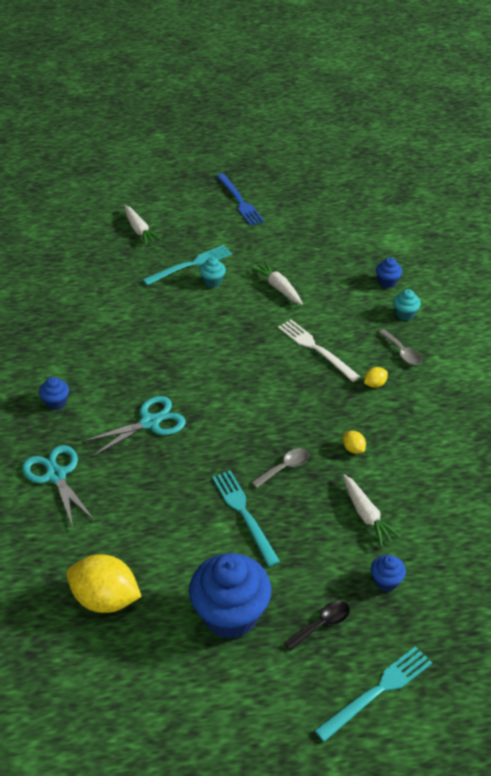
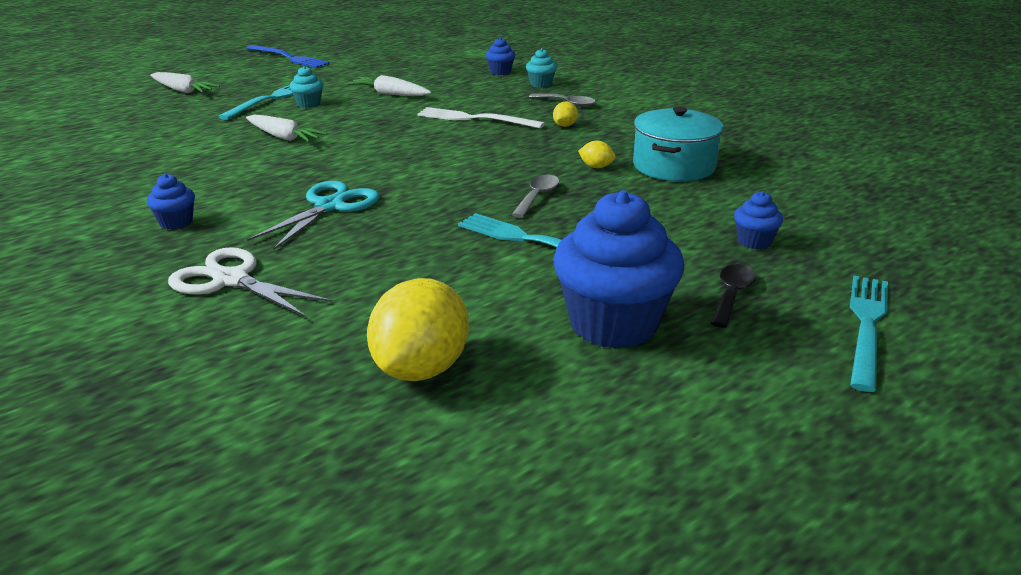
camera: 30 degrees left, 15 degrees down
(56, 475) = (231, 280): turquoise scissors -> white scissors
(105, 599) = (421, 368): yellow lemon -> yellow lemon turned 60 degrees counterclockwise
(366, 515) = (669, 204): white carrot -> white carrot (284, 137)
(410, 471) = (674, 166): none -> turquoise pot

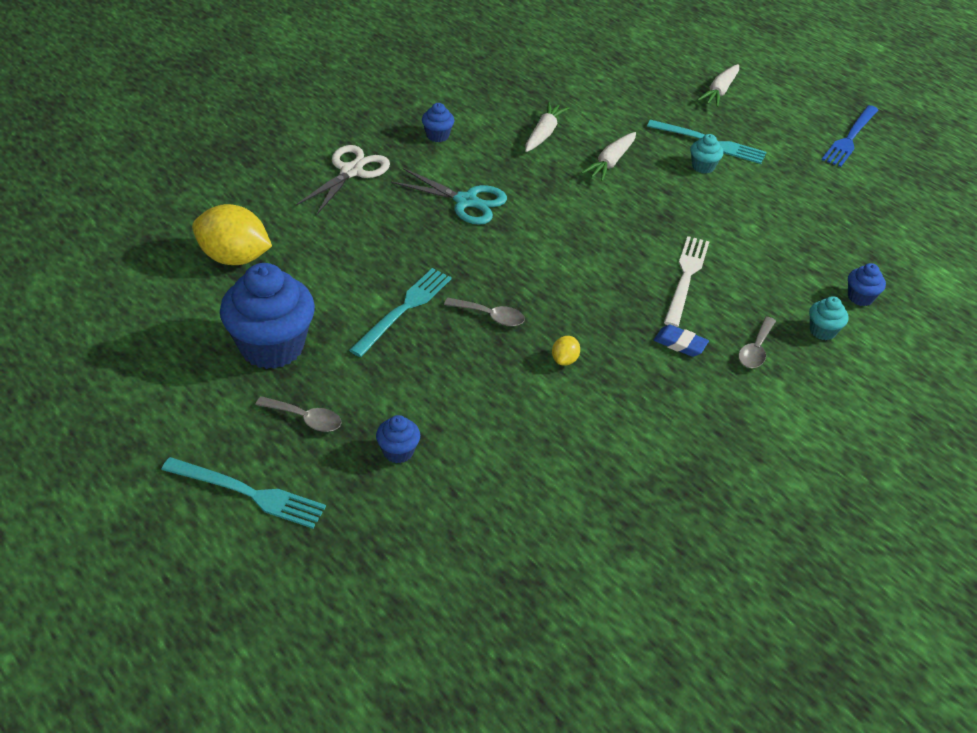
camera: 85 degrees right, 15 degrees up
(389, 94) = (748, 215): white carrot -> white carrot (544, 133)
(564, 125) = (680, 344): yellow lemon -> blue eraser
(674, 166) = (573, 420): turquoise pot -> none
(731, 295) = (305, 419): black spoon -> grey spoon

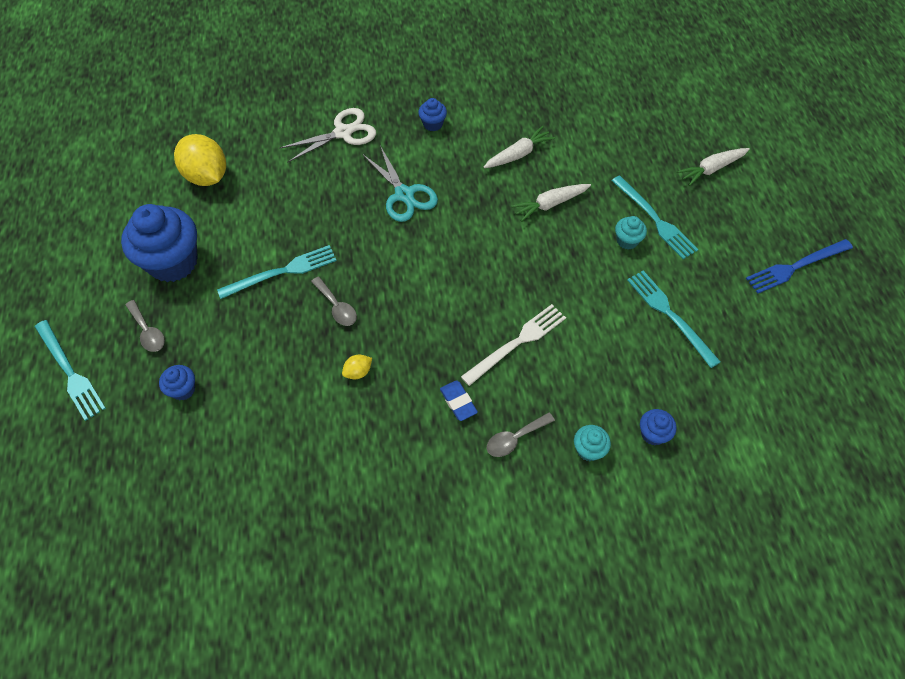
camera: 35 degrees right, 15 degrees up
(790, 207) = (670, 315): none -> turquoise fork

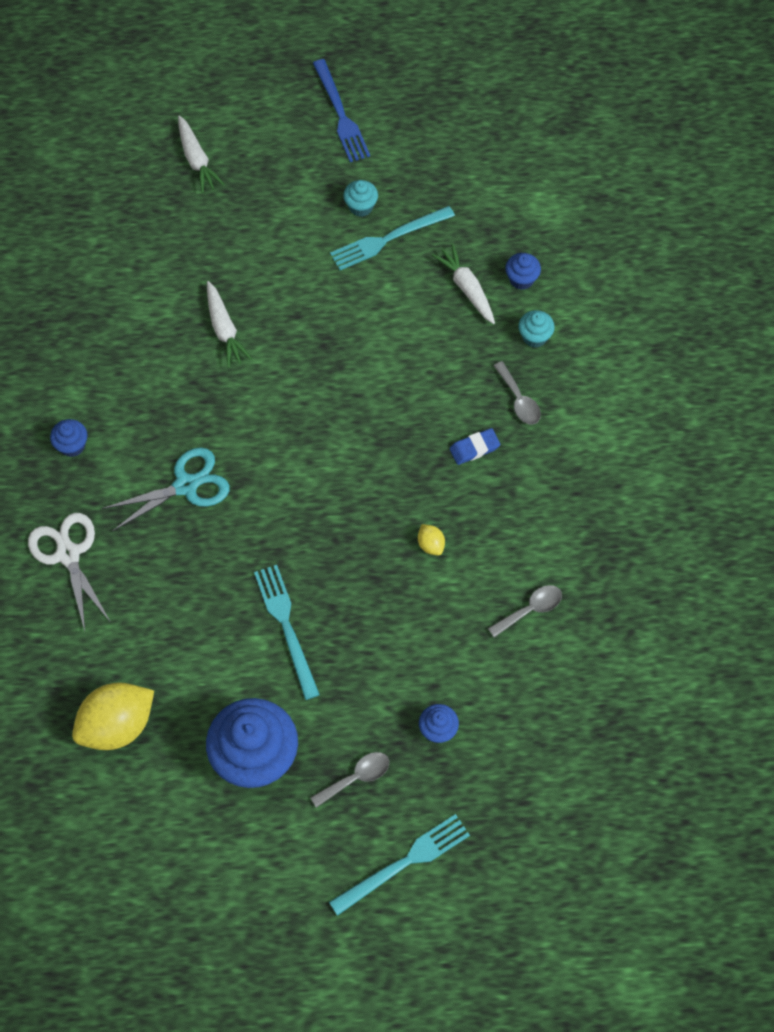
camera: 85 degrees left, 5 degrees up
(337, 307) = (343, 565): grey spoon -> grey spoon (530, 609)
(517, 343) = (408, 385): white fork -> none
(518, 154) = (140, 353): white carrot -> white carrot (466, 288)
(627, 241) = (287, 261): turquoise cupcake -> turquoise cupcake (361, 207)
(655, 219) = (261, 229): turquoise fork -> none

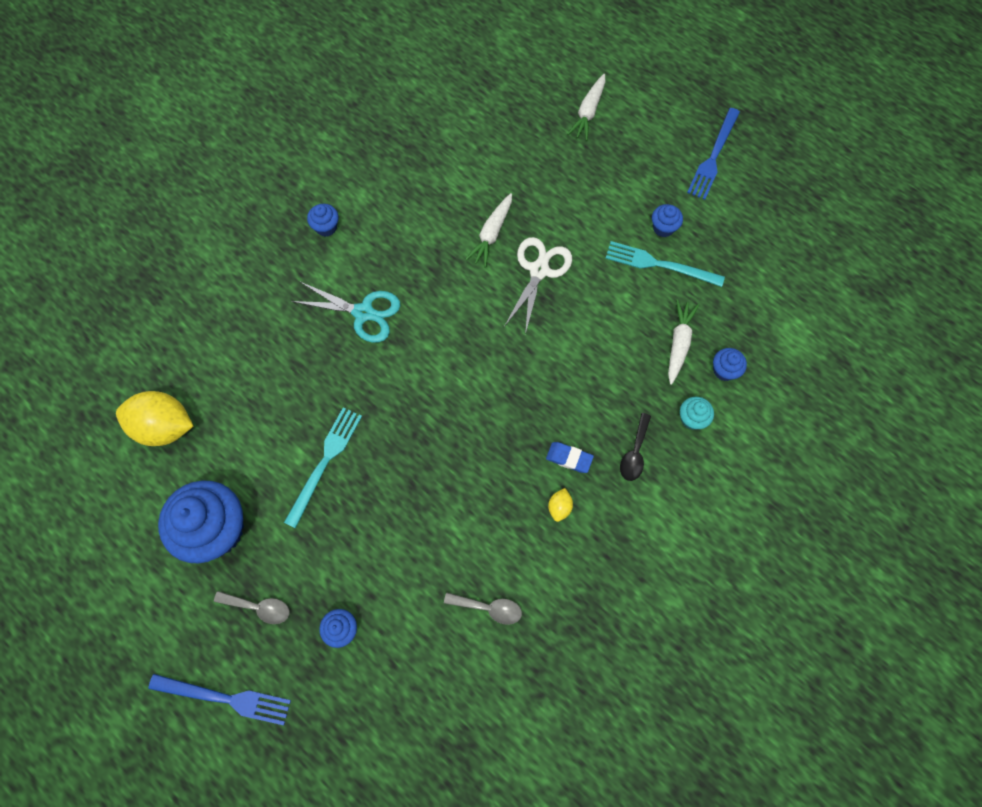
camera: 45 degrees right, 5 degrees up
(68, 554) = (252, 292): white scissors -> white scissors (539, 270)
(361, 207) = (663, 228): turquoise cupcake -> blue cupcake
(404, 863) = (225, 698): turquoise fork -> blue fork
(431, 545) = (471, 497): yellow lemon -> yellow lemon (559, 507)
(519, 400) = (634, 453): grey spoon -> black spoon

